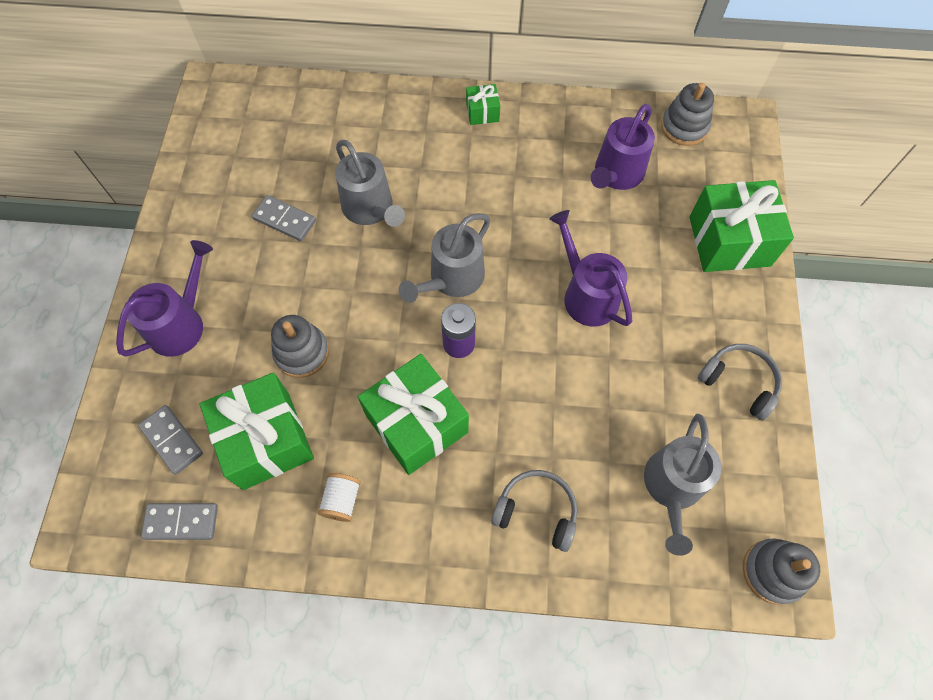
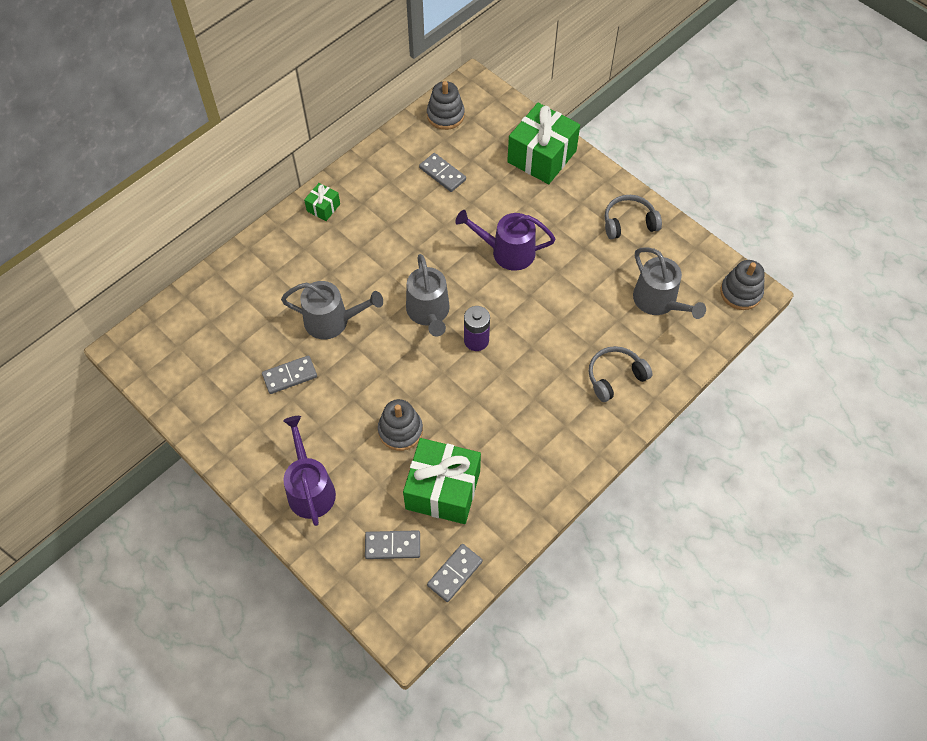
camera: 50 degrees left, 5 degrees down
(342, 500) = (520, 473): white spool -> none
(417, 423) = (507, 399): green gift -> none
(616, 174) = (442, 174): purple watering can -> grey domino

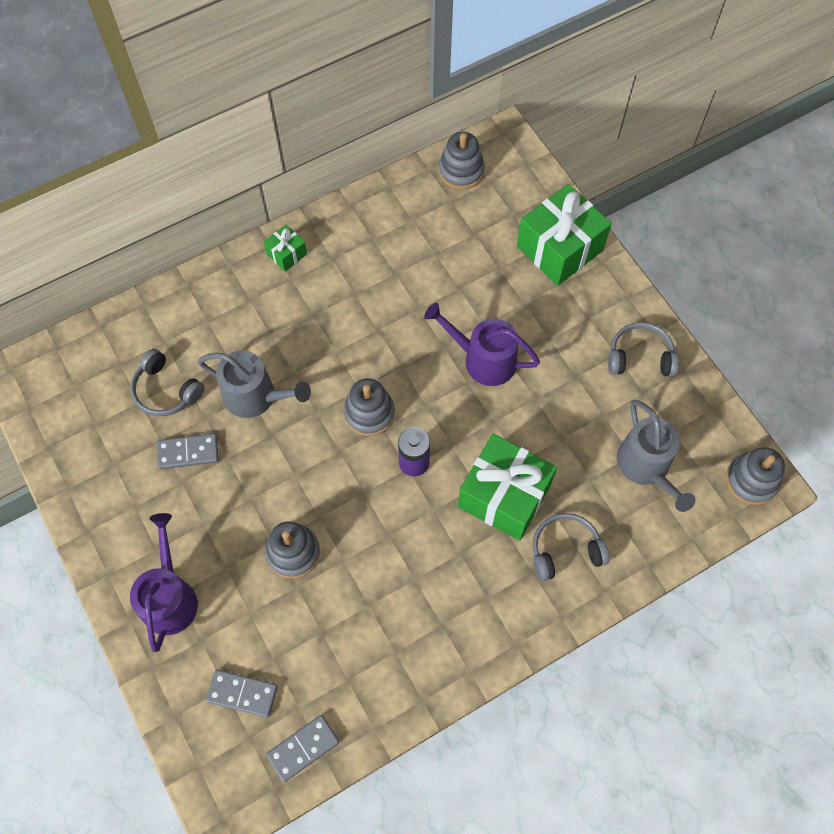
camera: 15 degrees right, 5 degrees up
(256, 333) = (166, 390): none -> grey headphones
(429, 312) = (369, 413): grey watering can -> grey stacking toy
(442, 174) = (436, 243): grey domino -> none
(443, 490) = (320, 640): green gift -> green gift (504, 496)

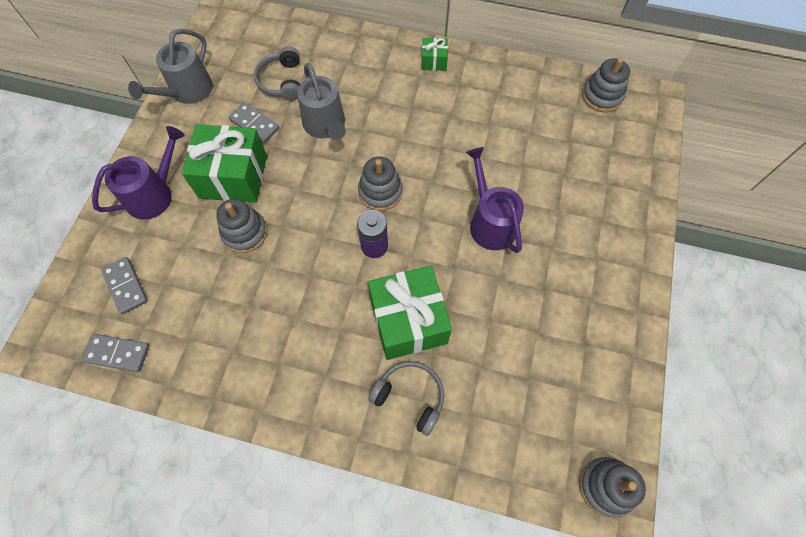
camera: 45 degrees right, 0 degrees up
(559, 248) = (622, 196): green gift -> green gift (233, 176)
(640, 357) = (607, 317): grey headphones -> none
(646, 466) = (531, 397): grey watering can -> grey watering can (187, 91)

